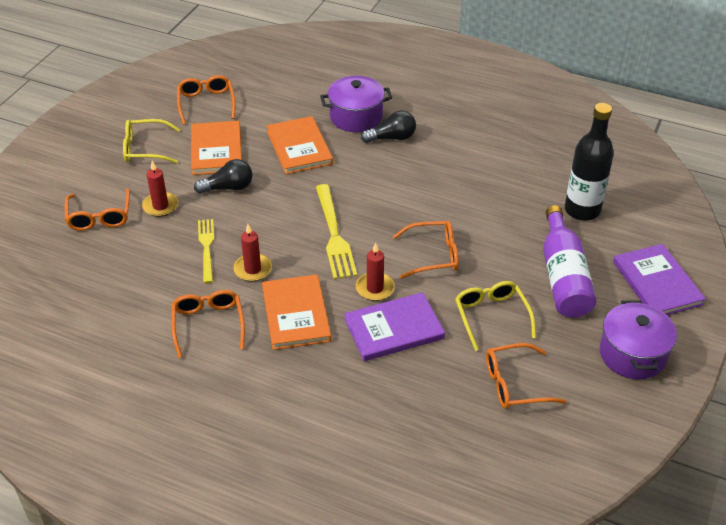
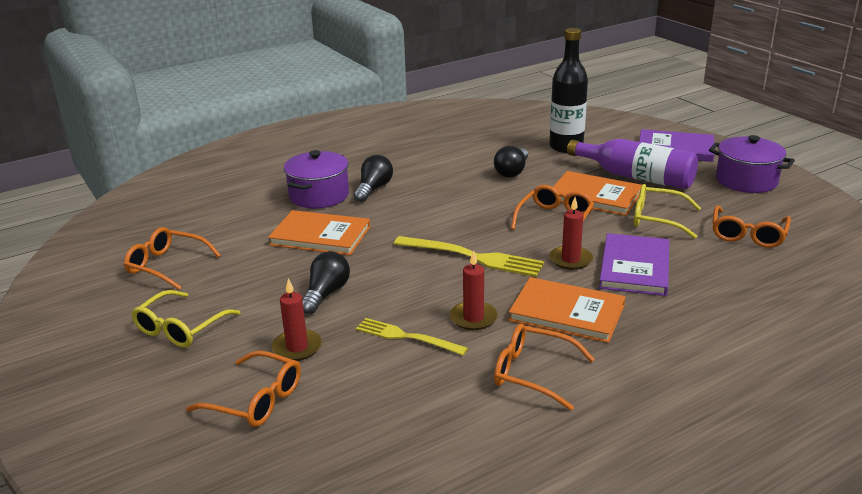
camera: 55 degrees left, 15 degrees down
(216, 150) = (254, 283): orange book -> orange book (595, 196)
(497, 197) = (512, 172): none -> black light bulb

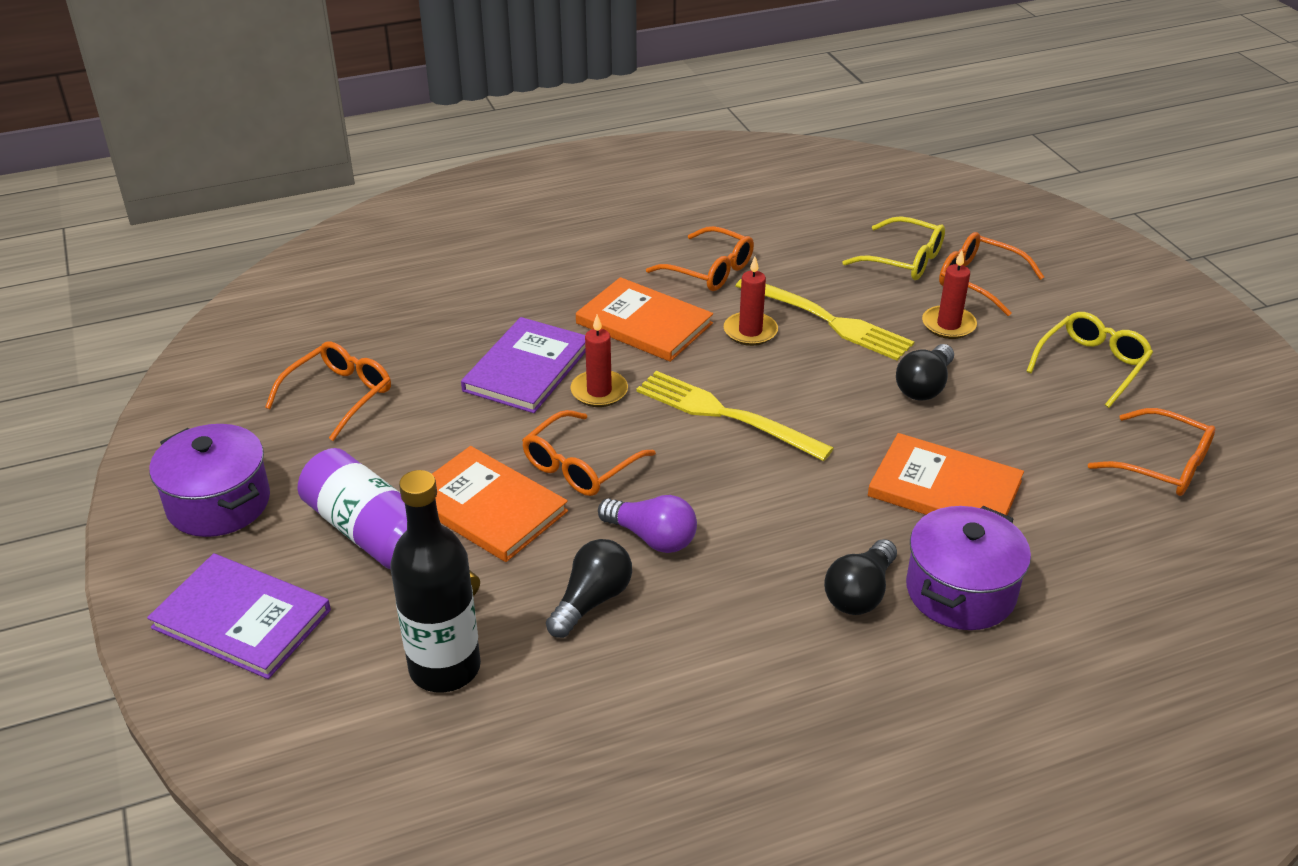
camera: 170 degrees left, 10 degrees up
(405, 337) = (829, 321): yellow fork -> yellow fork, size x1.50
(493, 195) = (652, 537): none -> purple light bulb
(657, 219) = (432, 443): yellow glasses -> yellow glasses (903, 260)

